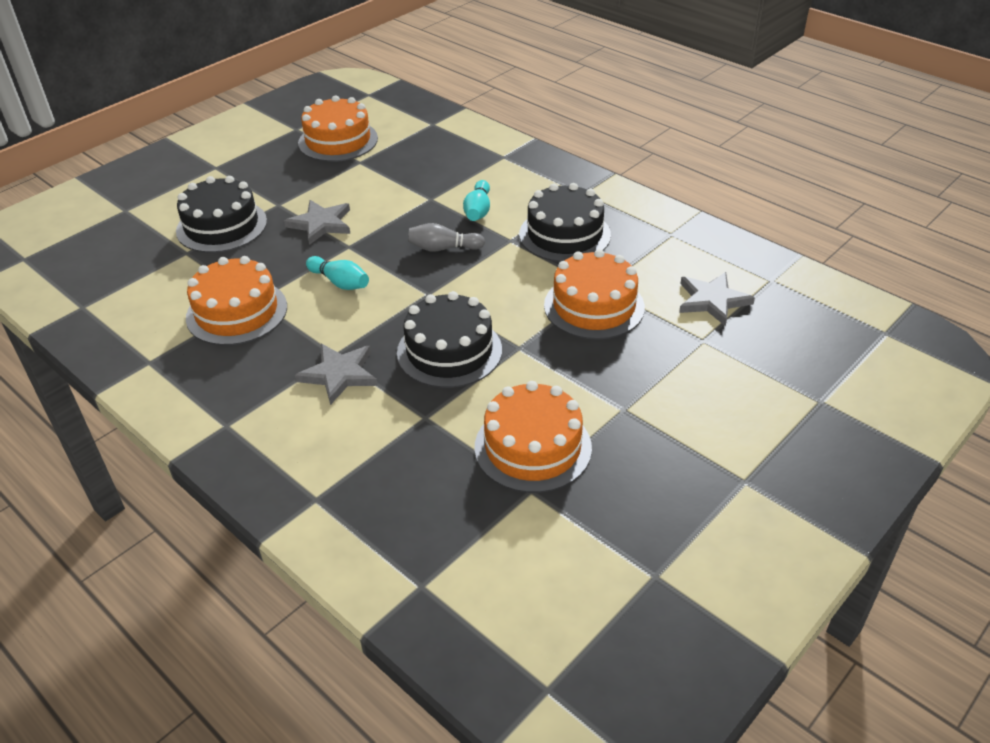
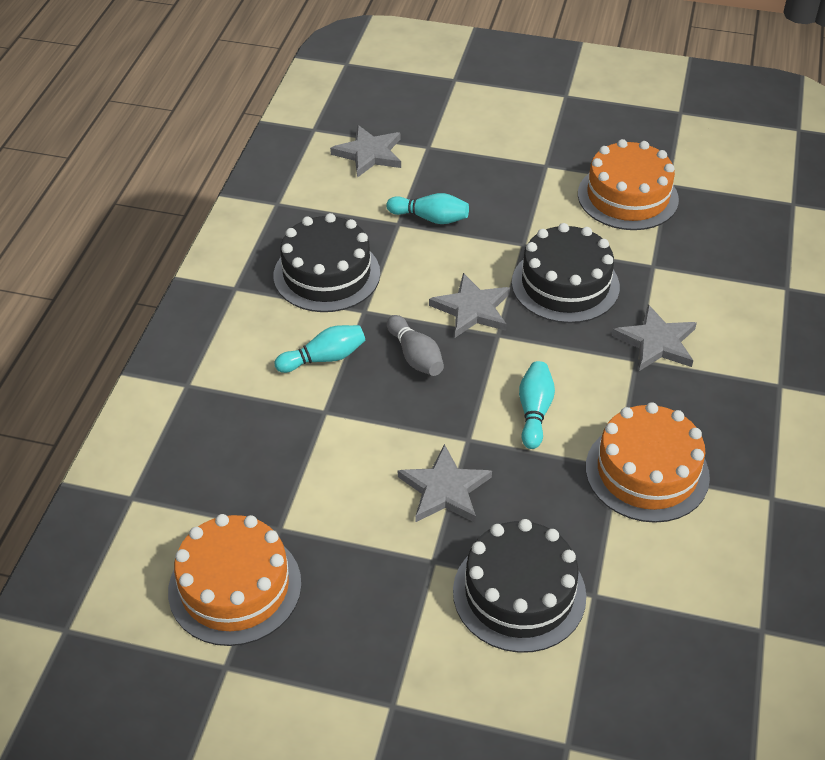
camera: 120 degrees left, 5 degrees up
(466, 290) = (472, 309): none -> grey star
(594, 306) = (430, 218): orange cake -> turquoise bowling pin

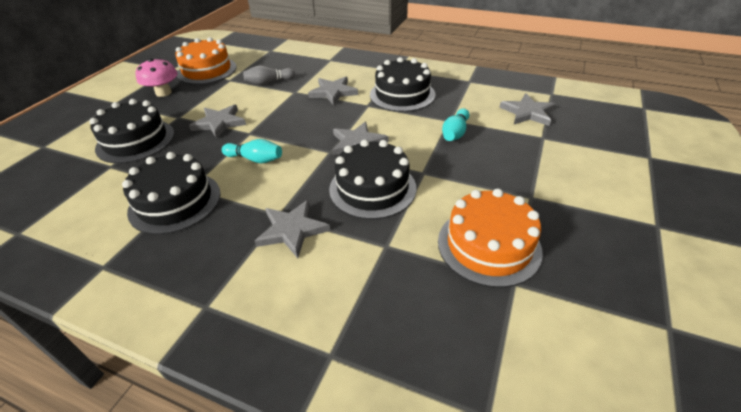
camera: 100 degrees right, 5 degrees down
(324, 358) = (333, 92): turquoise bowling pin -> grey star
(342, 628) = (163, 93): none -> pink mushroom
(415, 356) = (323, 120): grey bowling pin -> grey bowling pin (269, 82)
(647, 472) = (175, 202): orange cake -> black cake

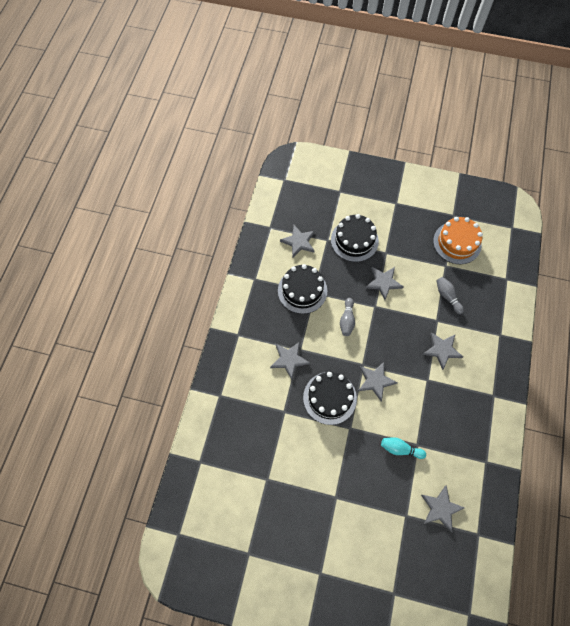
camera: 80 degrees right, 25 degrees up
(83, 198) = (299, 242): none -> grey star
(163, 93) = (416, 228): pink mushroom -> none
(255, 159) = (347, 320): turquoise bowling pin -> grey bowling pin
(402, 94) = (449, 405): black cake -> none
(489, 245) = (291, 467): orange cake -> none

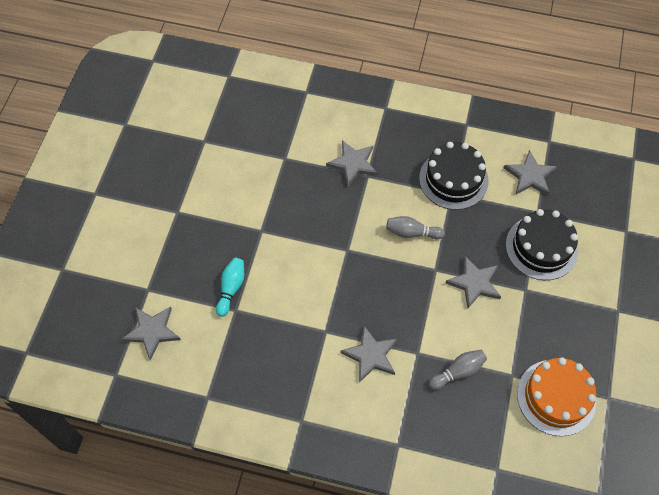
camera: 90 degrees right, 5 degrees down
(329, 398) = (301, 208): black cake -> none
(375, 381) = (324, 264): grey star -> none

